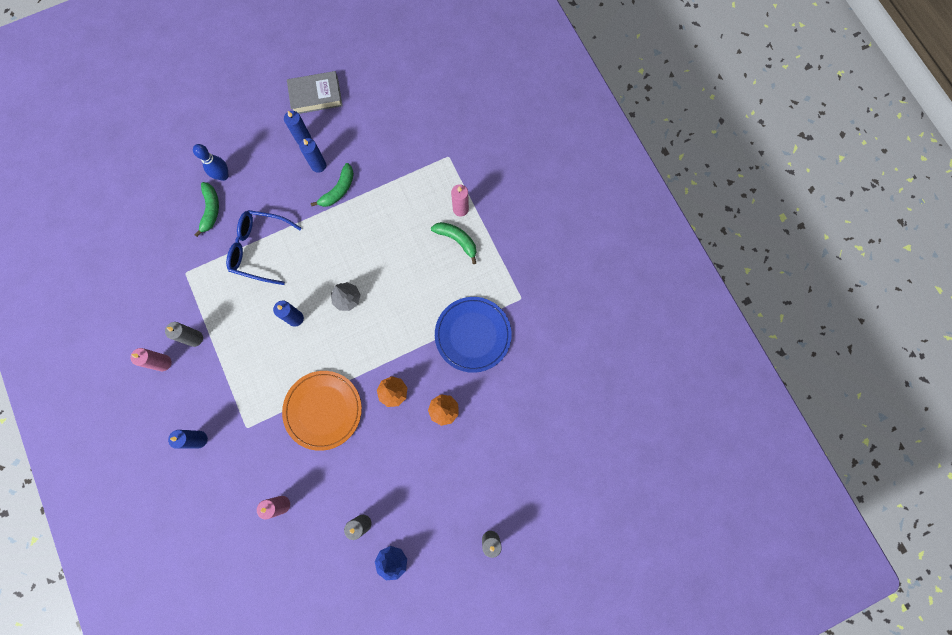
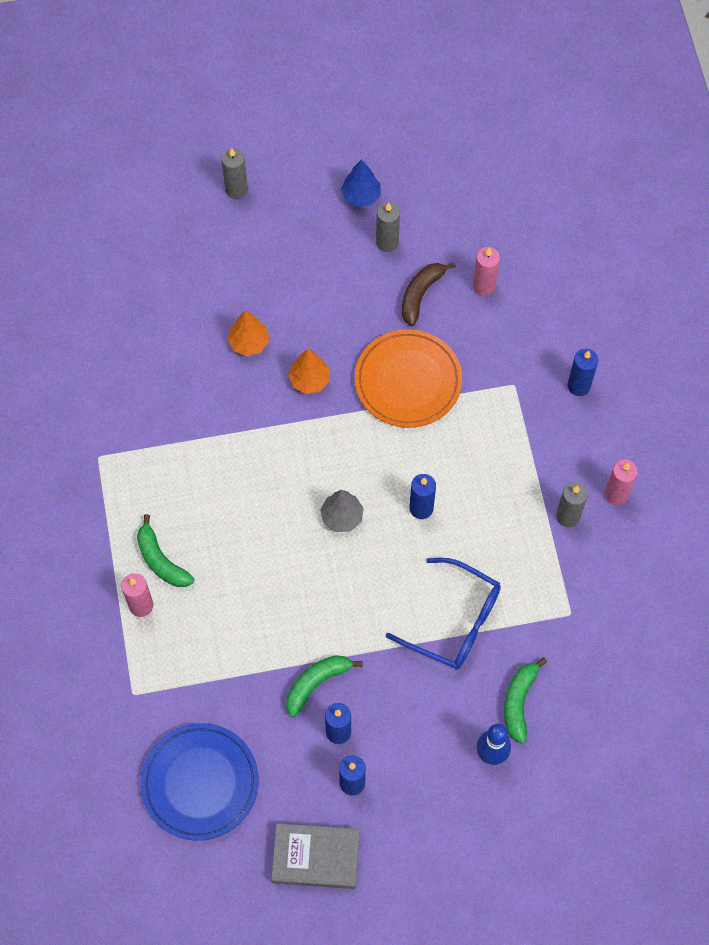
camera: 165 degrees left, 10 degrees down
(328, 484) = (420, 294): none -> brown banana
(473, 335) = (181, 425): blue plate -> blue plate (200, 783)

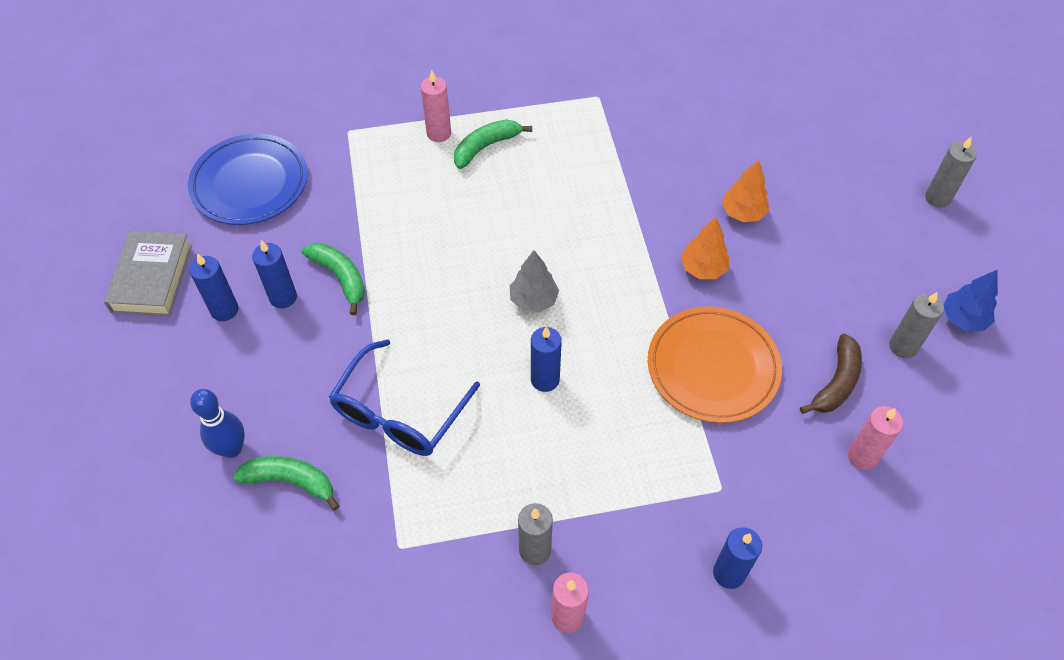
camera: 90 degrees right, 10 degrees down
(420, 294) = (836, 382): brown banana -> brown banana turned 90 degrees clockwise

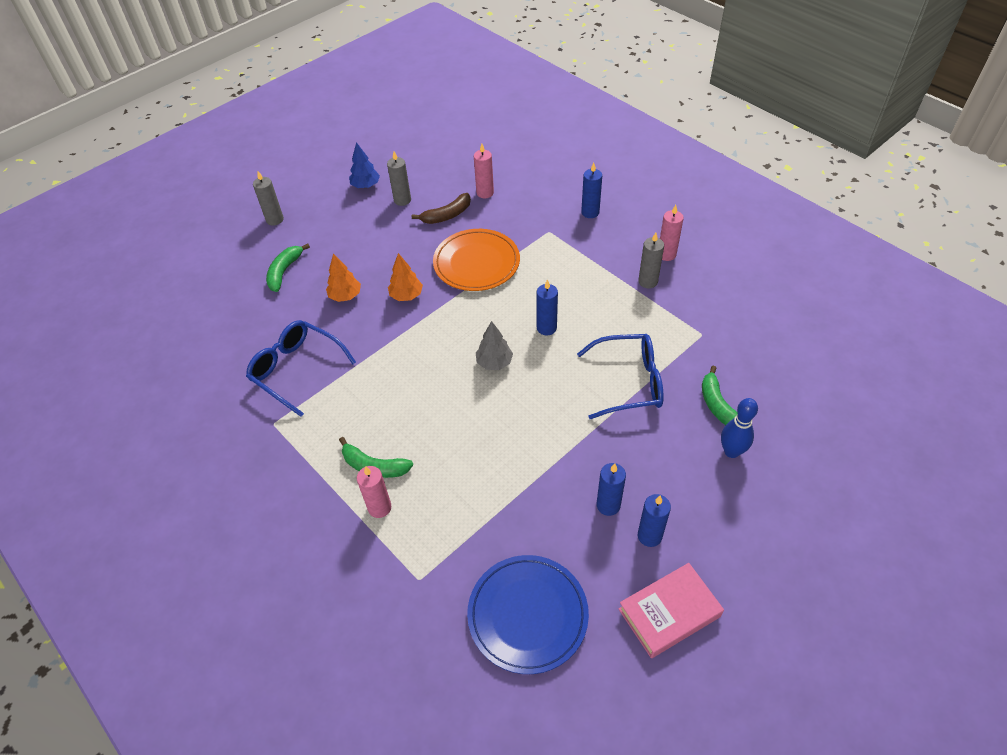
camera: 120 degrees left, 5 degrees down
(152, 278) = (669, 612): grey book -> pink book
(340, 277) = (563, 481): green banana -> green banana (284, 271)
(656, 134) = (297, 370): none -> blue glasses
(836, 382) = (447, 215): brown banana -> brown banana turned 150 degrees clockwise

